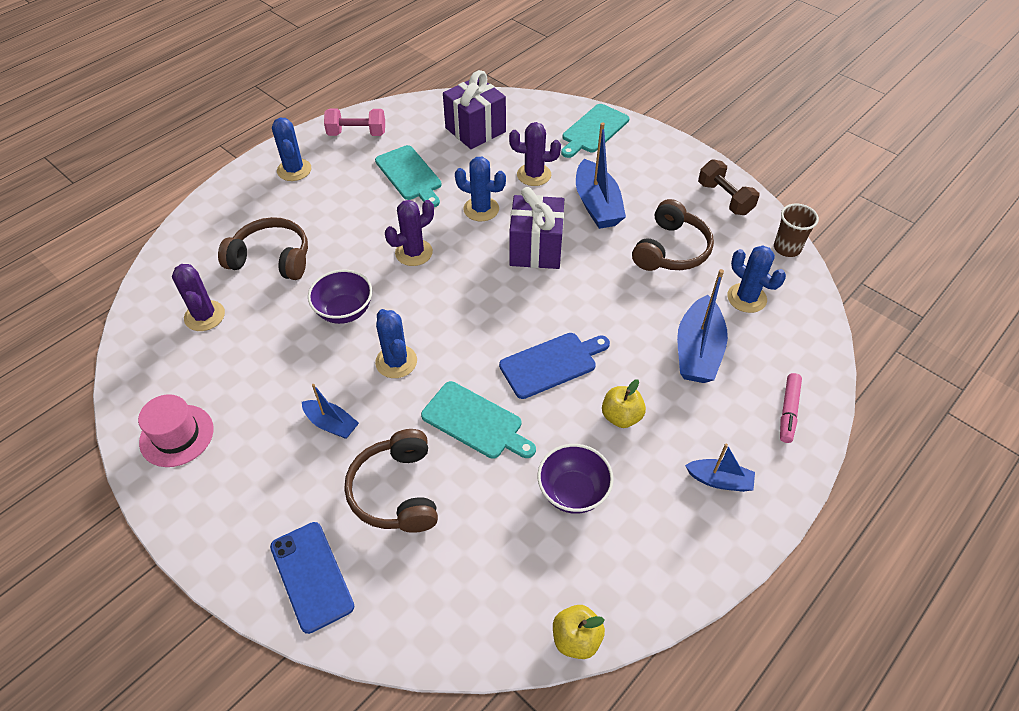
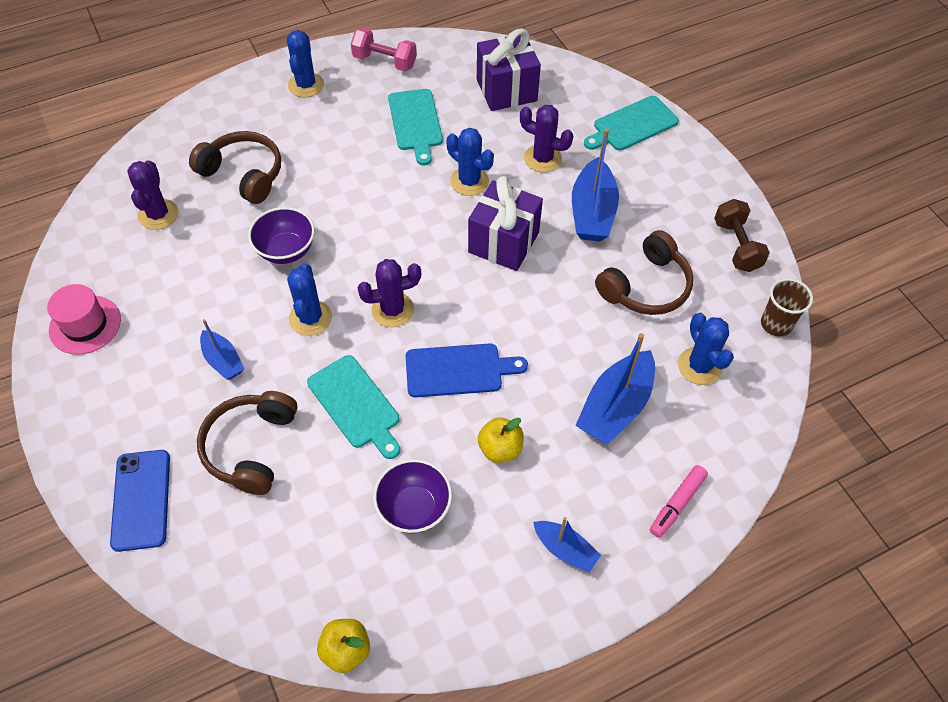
camera: 20 degrees right, 5 degrees up
(414, 253) = (380, 209): purple cactus -> purple cactus (393, 310)

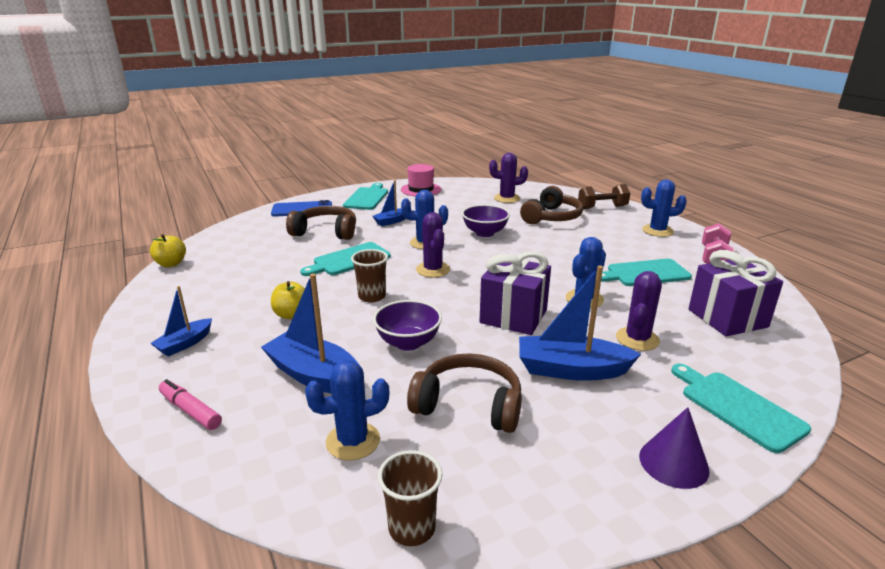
camera: 90 degrees right, 30 degrees down
(106, 403) = (367, 198): none -> turquoise cutting board
(414, 508) = (257, 282): purple bowl -> purple bowl (408, 342)
(458, 370) = (372, 296): blue cutting board -> brown cup
(646, 287) = (469, 405): brown headphones -> brown headphones turned 150 degrees clockwise
(695, 176) = (673, 463): none -> purple cone
(736, 246) = (552, 497): brown dumbbell -> brown dumbbell (602, 207)

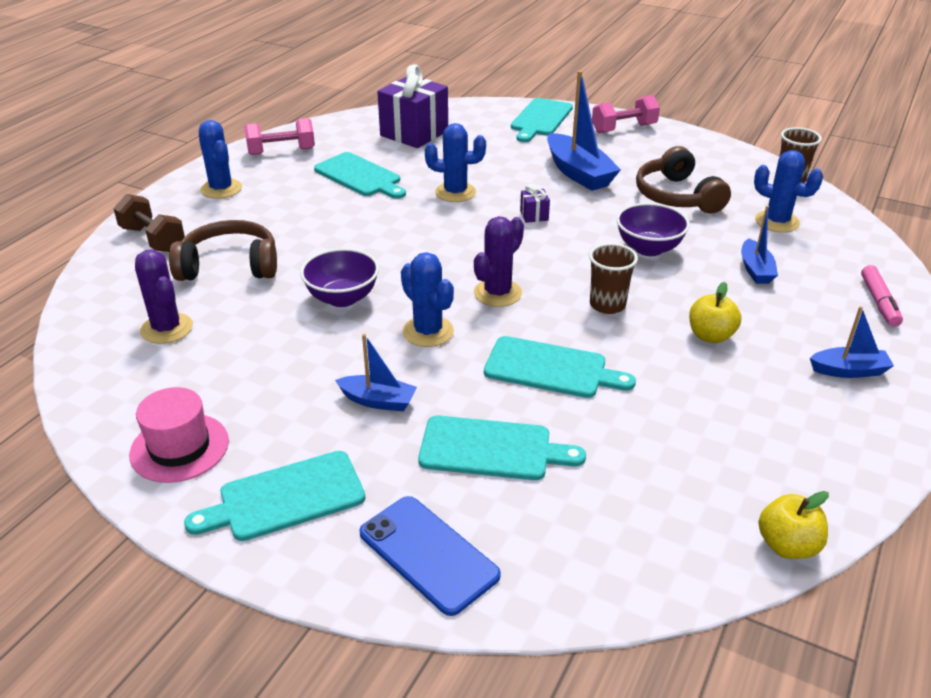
camera: 125 degrees left, 10 degrees up
(315, 376) = (755, 270): blue boat -> blue boat, size x0.57
(326, 232) = (491, 449): brown headphones -> turquoise cutting board
(513, 316) = (534, 215): purple gift -> purple gift, size x0.42
(637, 339) = (497, 159): purple cactus -> none
(673, 463) = (623, 129): purple cone -> pink dumbbell

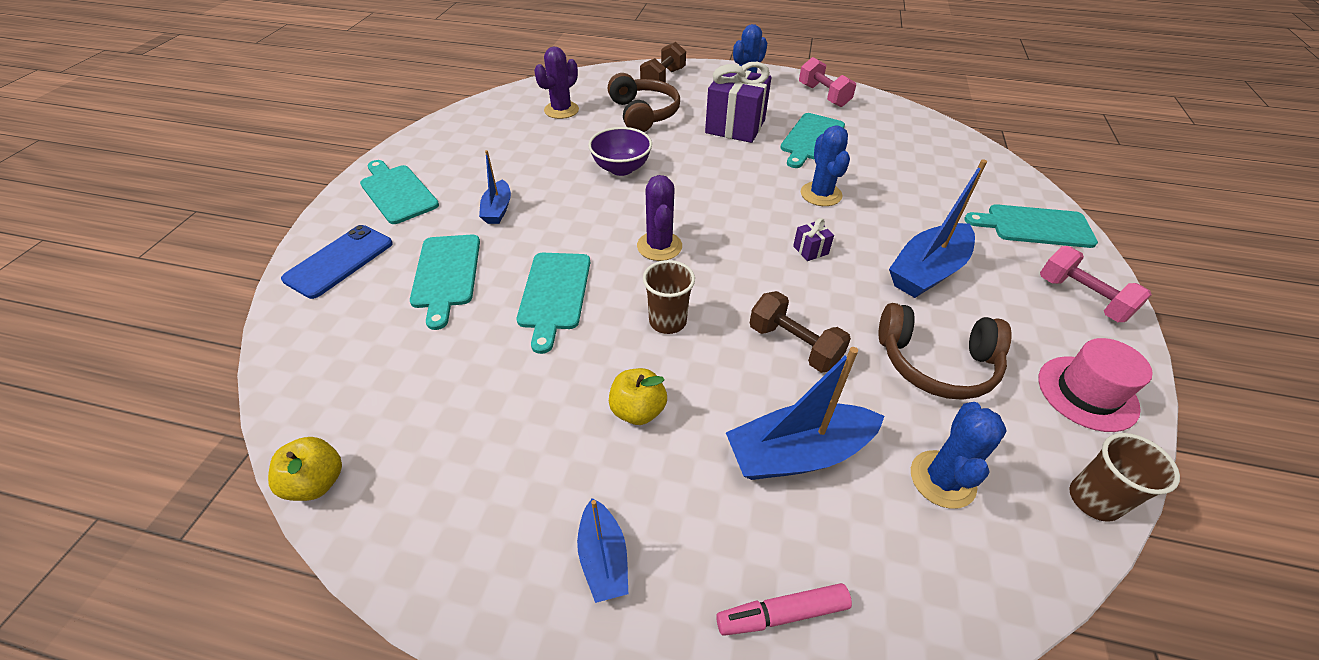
camera: 75 degrees right, 10 degrees up
(179, 447) = (443, 144): pink hat -> pink hat (1087, 393)
(414, 133) = (917, 151): purple gift -> purple gift (735, 126)
(428, 332) = (589, 217): blue cactus -> none
(497, 293) = (659, 246): purple cactus -> purple cactus turned 60 degrees clockwise
(648, 248) = (794, 345): purple bowl -> brown dumbbell
(677, 196) = (936, 363): brown headphones -> brown headphones turned 135 degrees counterclockwise
(755, 270) = (798, 453): blue boat -> blue boat, size x1.75

